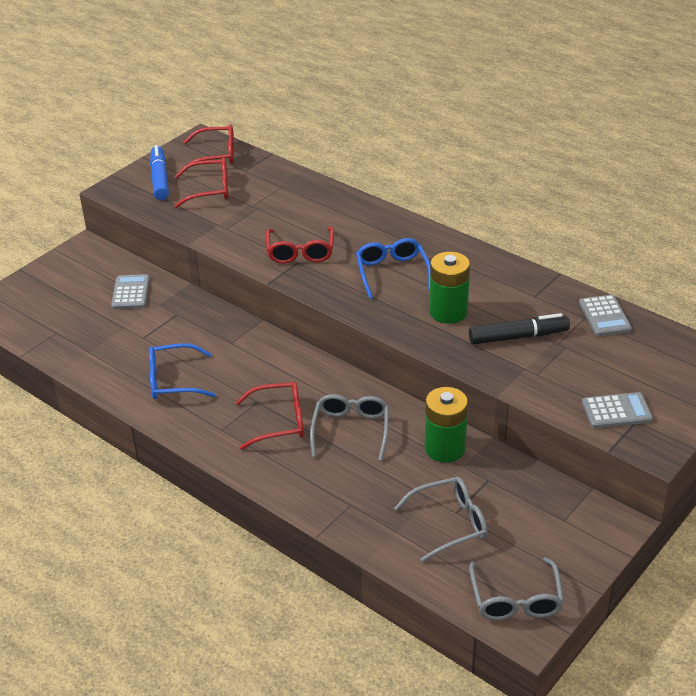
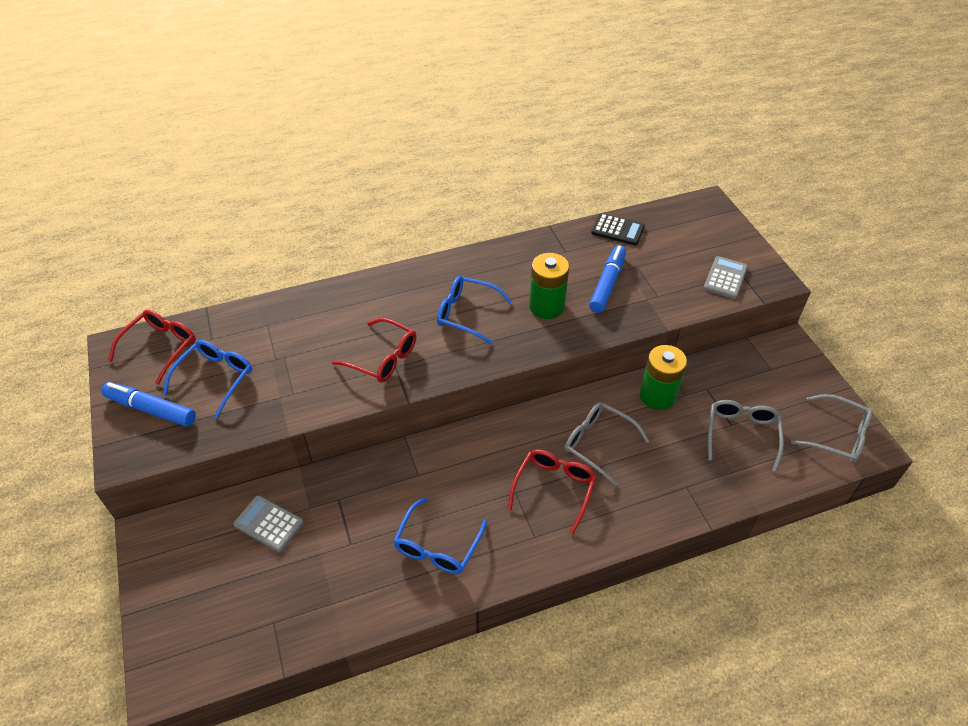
camera: 60 degrees left, 10 degrees up
(210, 190) = (215, 378): red glasses -> blue glasses
(518, 336) = (607, 284): black marker -> blue marker
(604, 316) = (617, 230): grey calculator -> black calculator

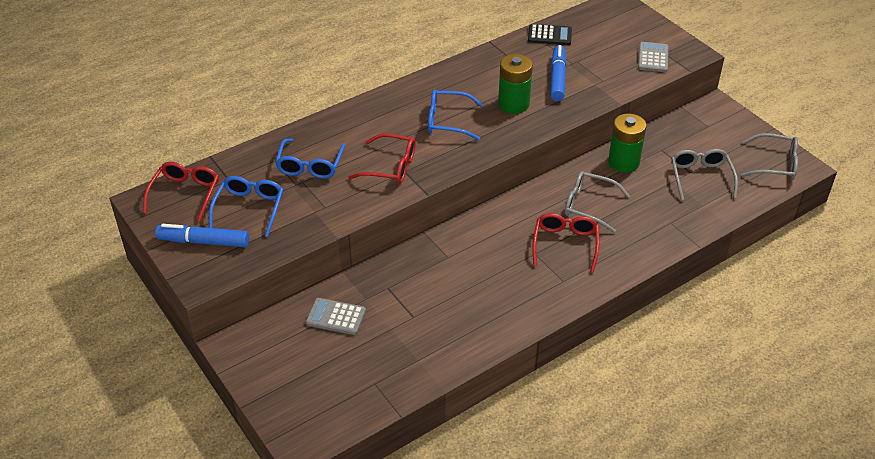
camera: 15 degrees left, 5 degrees down
(437, 546) = (487, 303): blue glasses -> blue glasses (310, 165)

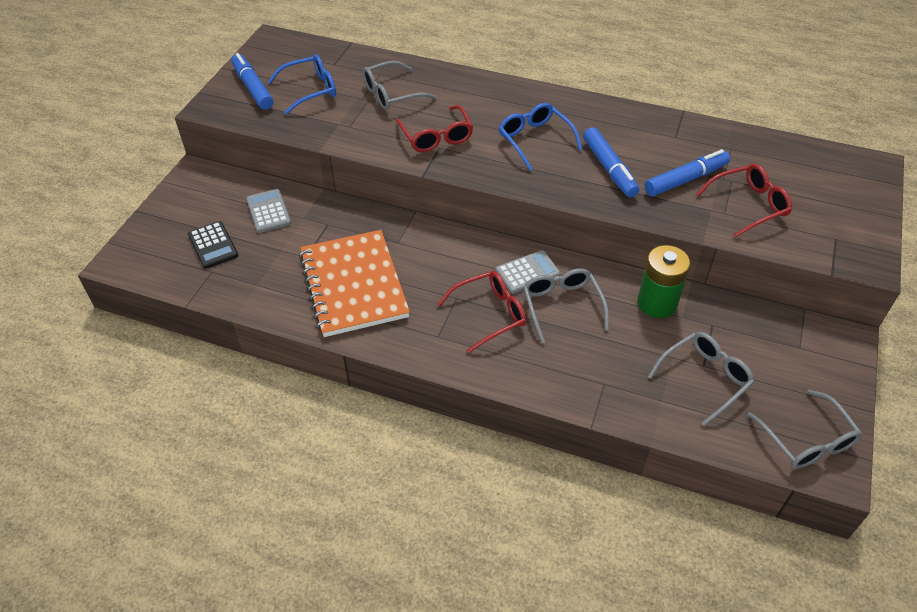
camera: 55 degrees right, 5 degrees up
(185, 194) = (297, 53): red glasses -> red glasses (749, 205)
(310, 165) = (391, 94): blue glasses -> grey glasses
(471, 302) = (353, 285): none -> orange notebook
(513, 104) = (609, 169): green battery -> blue marker
(549, 35) = (747, 144): black calculator -> black calculator (213, 245)
(653, 58) = (814, 233): grey calculator -> grey calculator (527, 272)

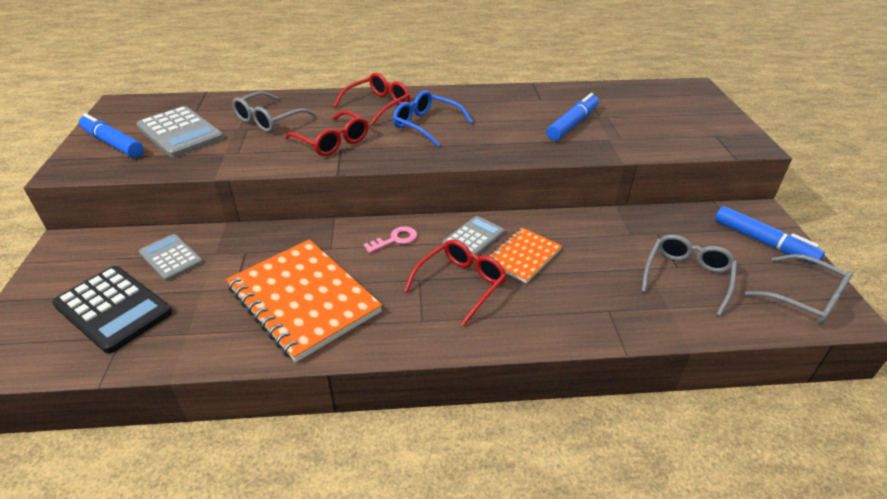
camera: 25 degrees left, 10 degrees down
(213, 245) = (113, 309): black calculator -> black calculator, size x1.59
(310, 90) = (180, 133): blue glasses -> grey calculator
(457, 251) = (395, 239): none -> pink key
(562, 306) = (523, 256): grey glasses -> orange notebook
(609, 169) = (505, 130): blue marker -> blue marker (763, 242)
(657, 303) = (601, 230): green battery -> none
(749, 205) = (634, 129): red glasses -> red glasses (378, 105)

